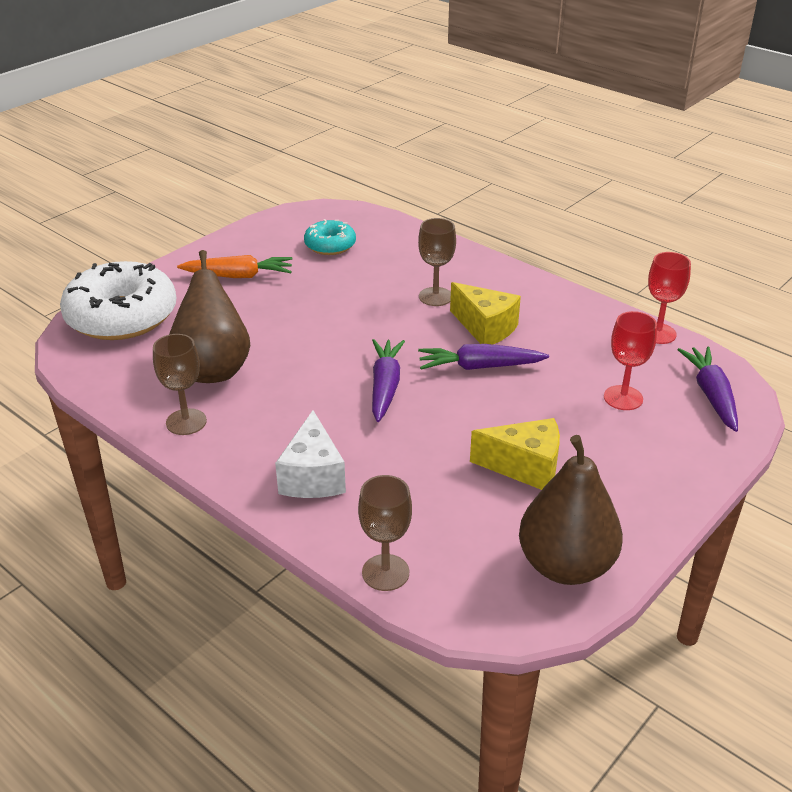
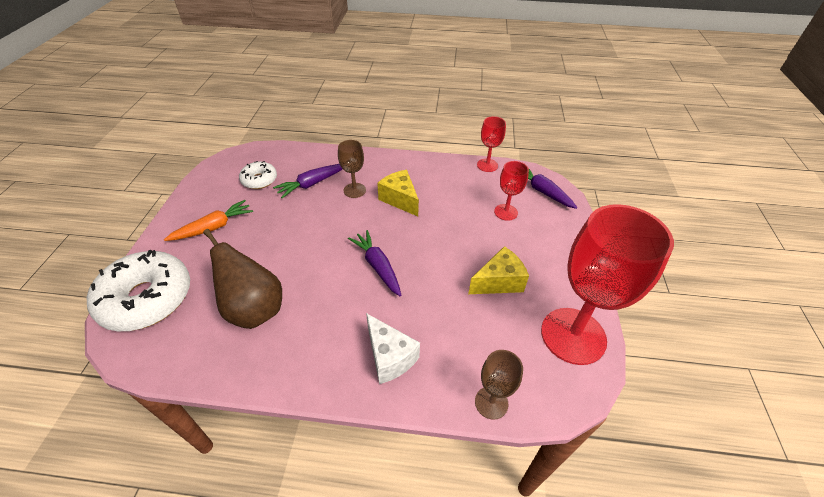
camera: 35 degrees left, 10 degrees up
(186, 422) = (268, 362): brown goblet -> none
(330, 245) = (259, 180): turquoise donut -> white donut
(479, 367) = (418, 227): purple carrot -> purple carrot (311, 184)
(485, 328) = (400, 199): yellow cheese -> yellow cheese turned 135 degrees counterclockwise
(565, 566) = (573, 335): brown pear -> red goblet

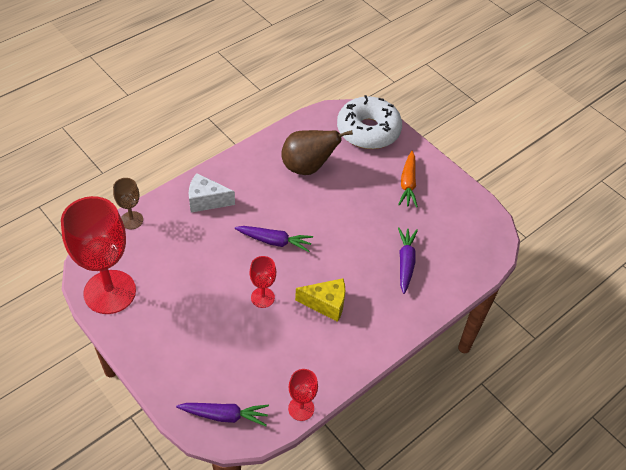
camera: 130 degrees right, 5 degrees up
(259, 180) = (444, 235): white donut -> none
(354, 190) = (369, 284): brown goblet -> none
(499, 282) = (186, 293): yellow cheese -> none
(505, 212) = (234, 362): red goblet -> red goblet (262, 297)

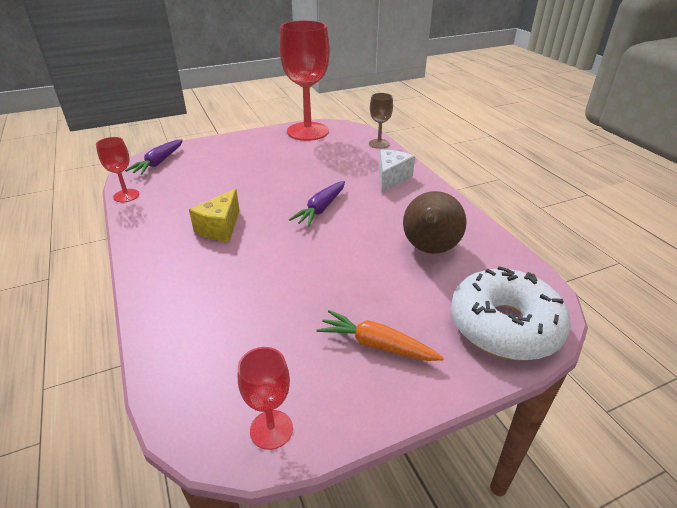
camera: 110 degrees right, 15 degrees down
(262, 297) = (255, 193): red goblet -> red goblet (271, 429)
(405, 262) = (234, 303): purple carrot -> none

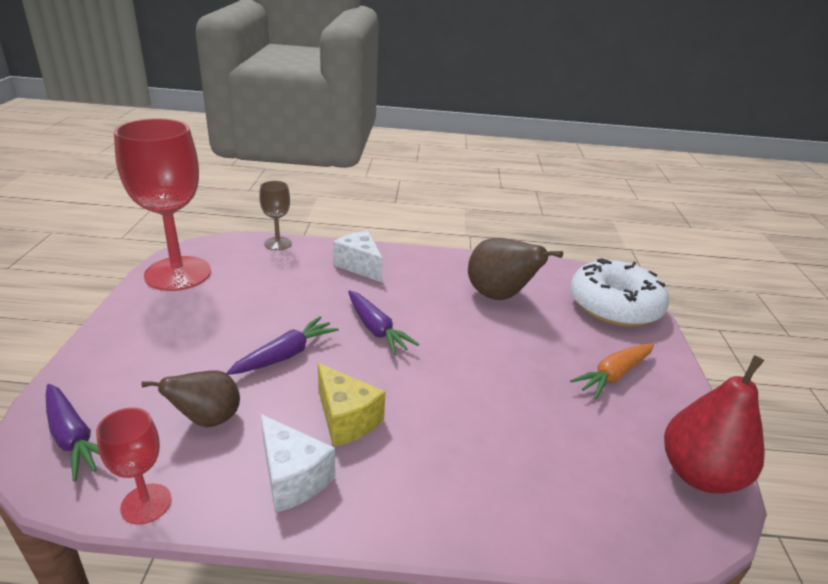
camera: 65 degrees left, 5 degrees down
(162, 227) = (292, 478): none -> white cheese
(191, 187) = (207, 419): none -> brown pear
(263, 188) = (286, 355): none -> purple carrot
(271, 429) = (699, 474): red goblet -> red pear

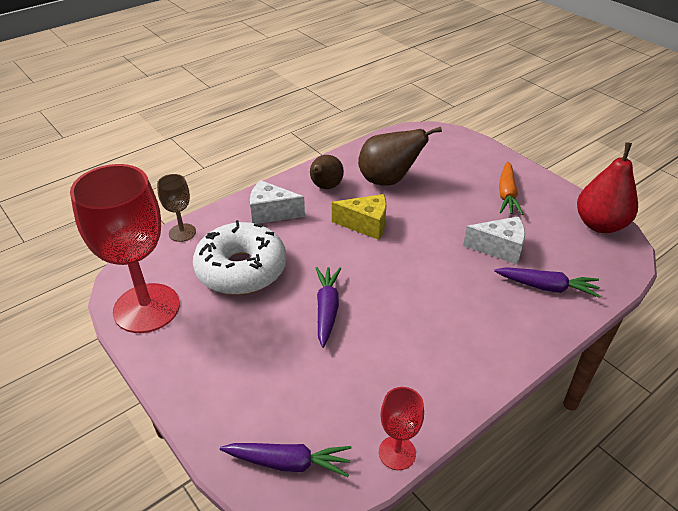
camera: 40 degrees left, 10 degrees up
(207, 419) = (349, 383): brown pear -> brown pear (325, 187)
(292, 478) = (445, 373): white cheese -> white cheese (499, 249)
(346, 419) = (421, 320): yellow cheese -> yellow cheese (366, 225)
(376, 329) = (353, 252): purple carrot -> purple carrot (547, 287)
(614, 306) = (454, 147): white donut -> white donut (241, 269)

